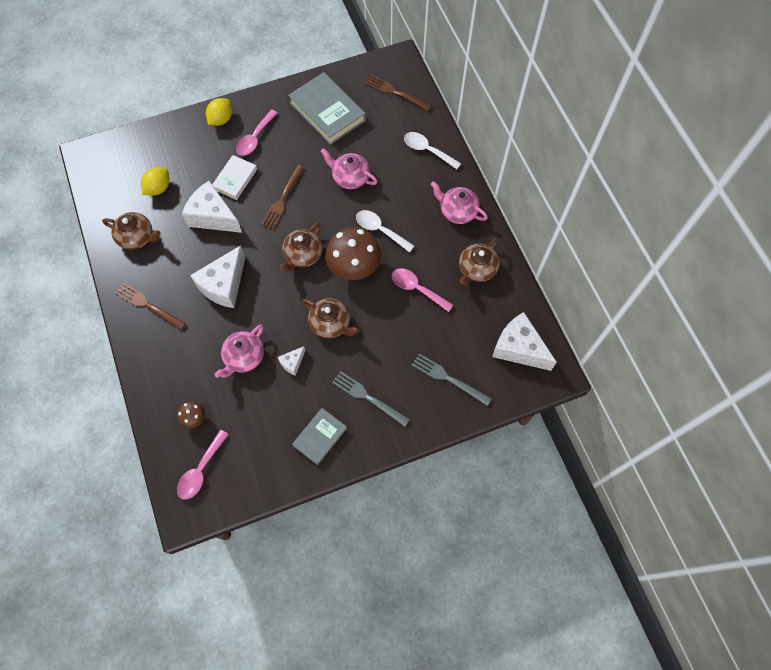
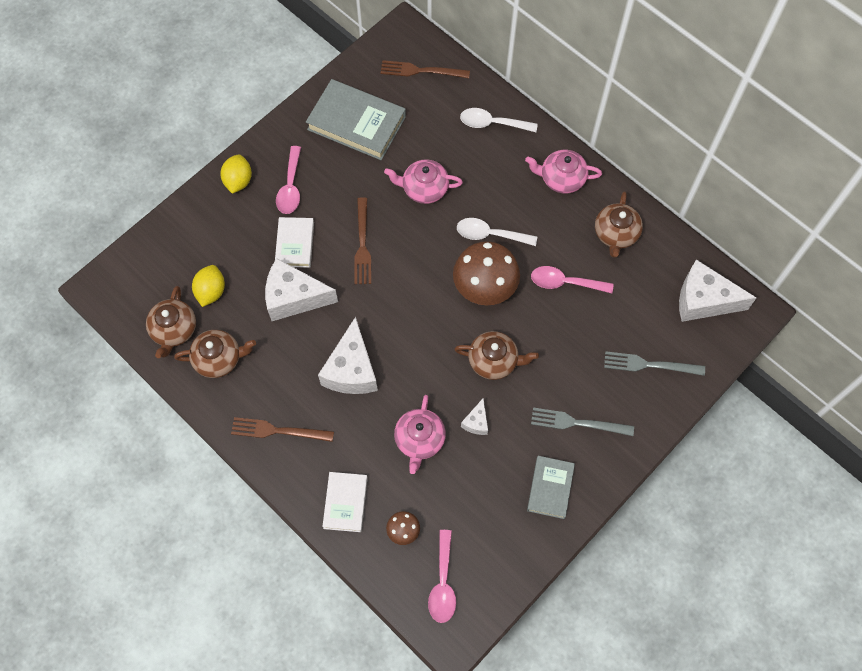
camera: 25 degrees left, 0 degrees up
(165, 378) = (345, 503): none -> white book
(303, 255) = (420, 298): brown teapot -> brown teapot (174, 330)

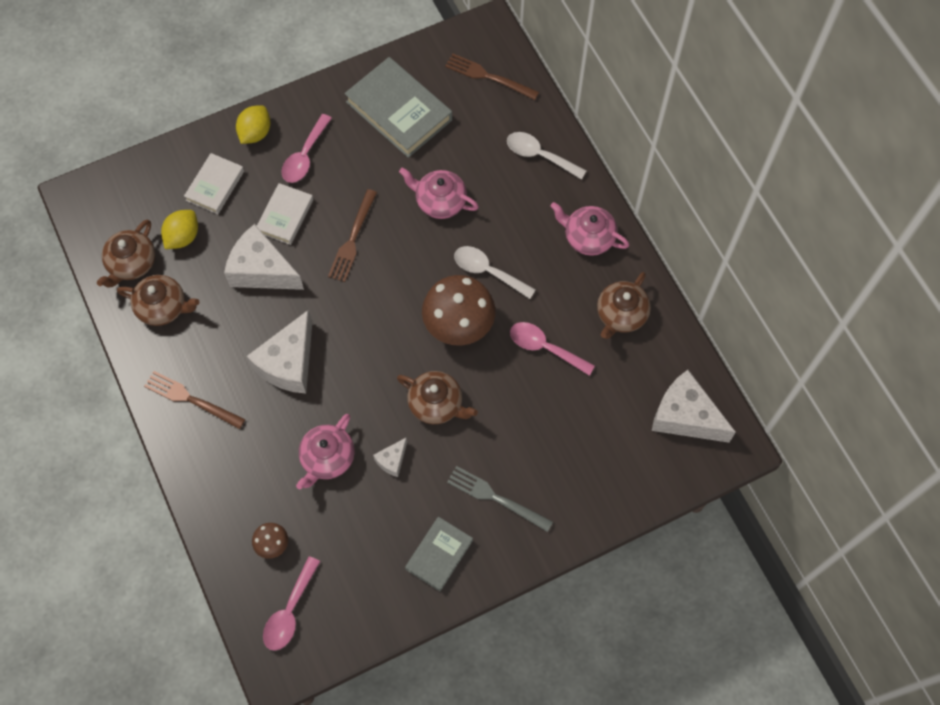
camera: 20 degrees right, 0 degrees up
(345, 503) = (227, 495): white book -> white book (215, 186)
(649, 365) = (597, 464): grey fork -> none

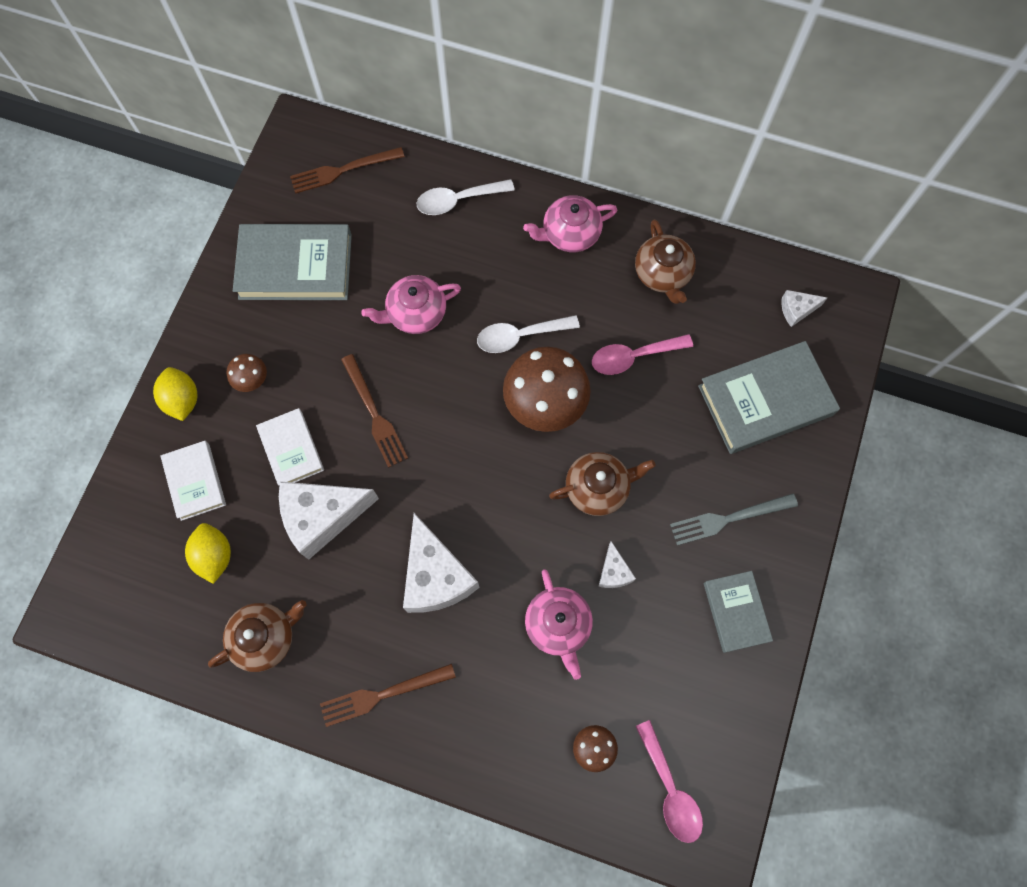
camera: 45 degrees left, 5 degrees up
(131, 263) = (190, 626): brown teapot -> none
(305, 156) = (252, 380): pink spoon -> brown mushroom
(599, 451) = (765, 400): none -> grey book
(685, 416) = (796, 310): white cheese -> white cheese, size x0.48

